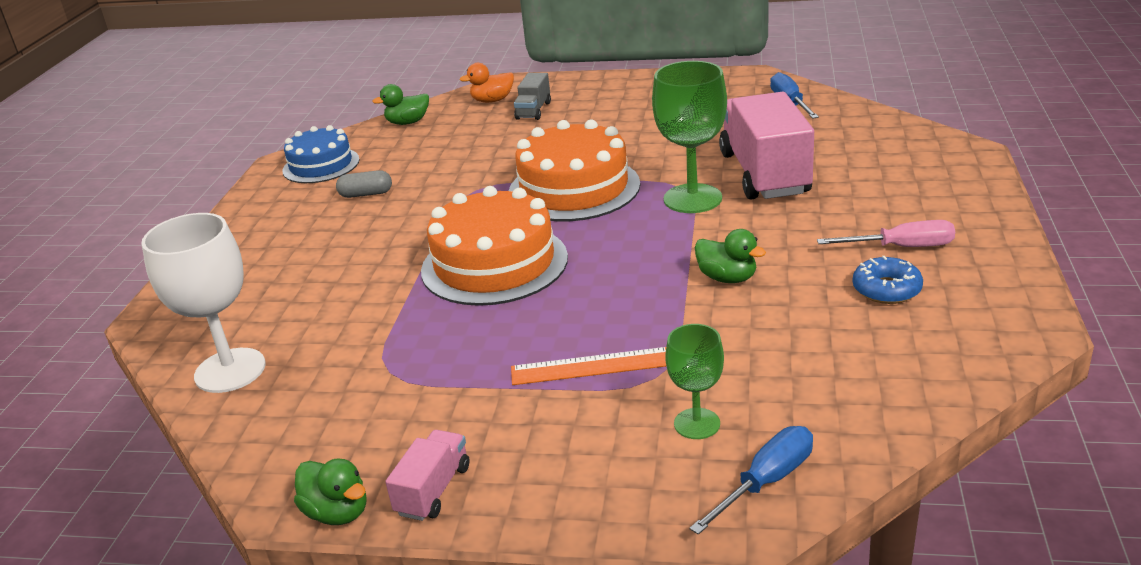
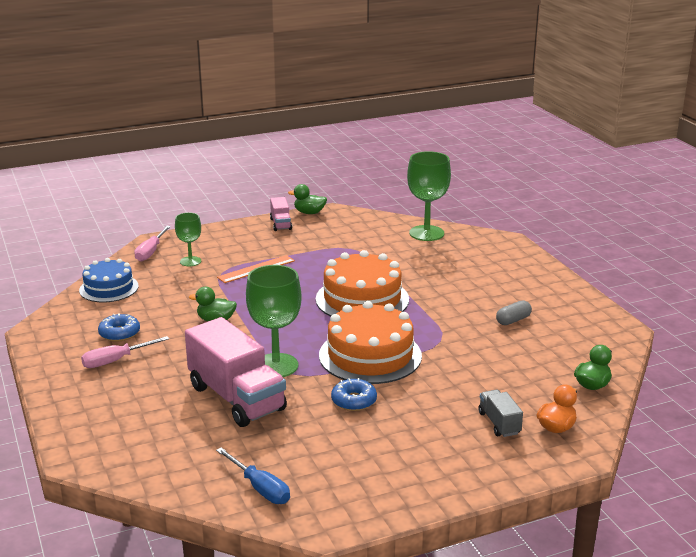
camera: 145 degrees right, 5 degrees down
(230, 370) = (426, 233): white goblet -> green goblet
(321, 165) = (588, 333): blue cake -> blue cake (109, 288)
(642, 149) = (354, 401): none -> blue donut
(766, 482) = (151, 252): blue screwdriver -> pink screwdriver

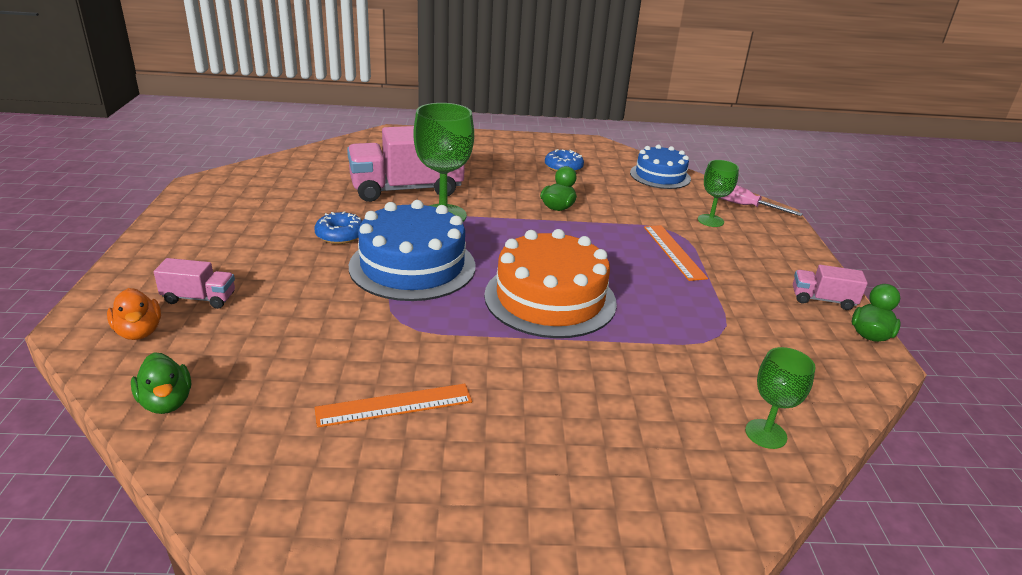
camera: 110 degrees right, 5 degrees up
(116, 360) = (516, 160): pink screwdriver -> none
(260, 488) = (276, 173): blue screwdriver -> none
(370, 355) = (412, 266): orange cake -> blue cake
(426, 233) = (766, 434): green goblet -> green goblet, size x0.58
(499, 423) = (199, 298): grey truck -> pink truck
(513, 320) = (394, 405): grey capsule -> orange ruler

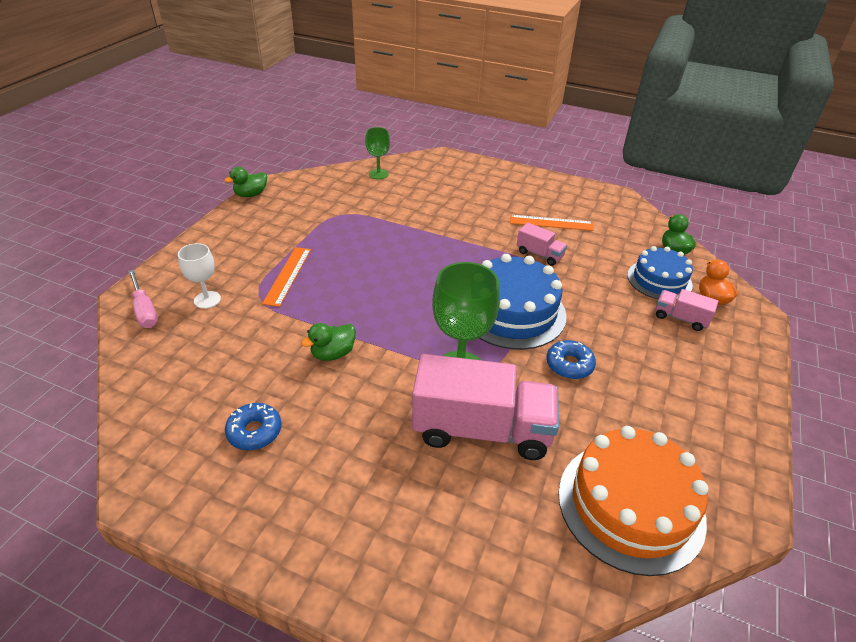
camera: 155 degrees left, 10 degrees up
(550, 298) = (424, 260): orange cake -> orange cake (630, 505)
(660, 176) = (158, 381): blue cake -> blue cake (659, 280)
(710, 220) = (207, 300): green goblet -> white goblet
(822, 300) = (241, 217): pink truck -> pink truck (539, 254)

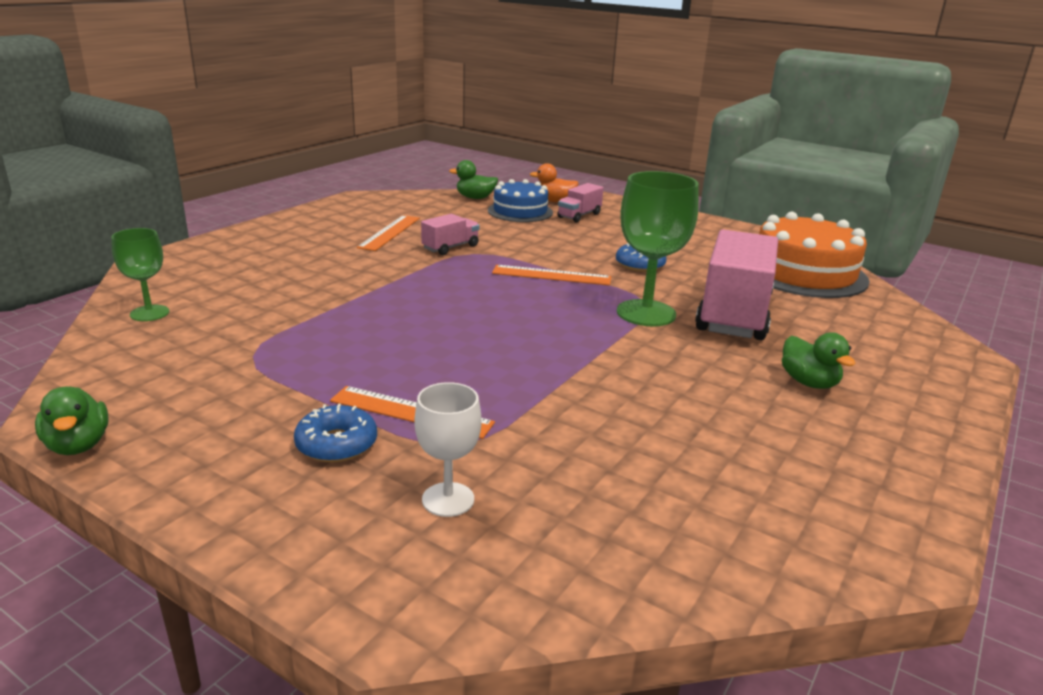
camera: 80 degrees left, 15 degrees down
(145, 310) = (454, 586): pink screwdriver -> none
(254, 431) = (765, 451): blue donut -> blue donut (336, 444)
(333, 353) = (612, 385): green duck -> green duck (809, 382)
(512, 311) = (551, 275): blue cake -> orange ruler

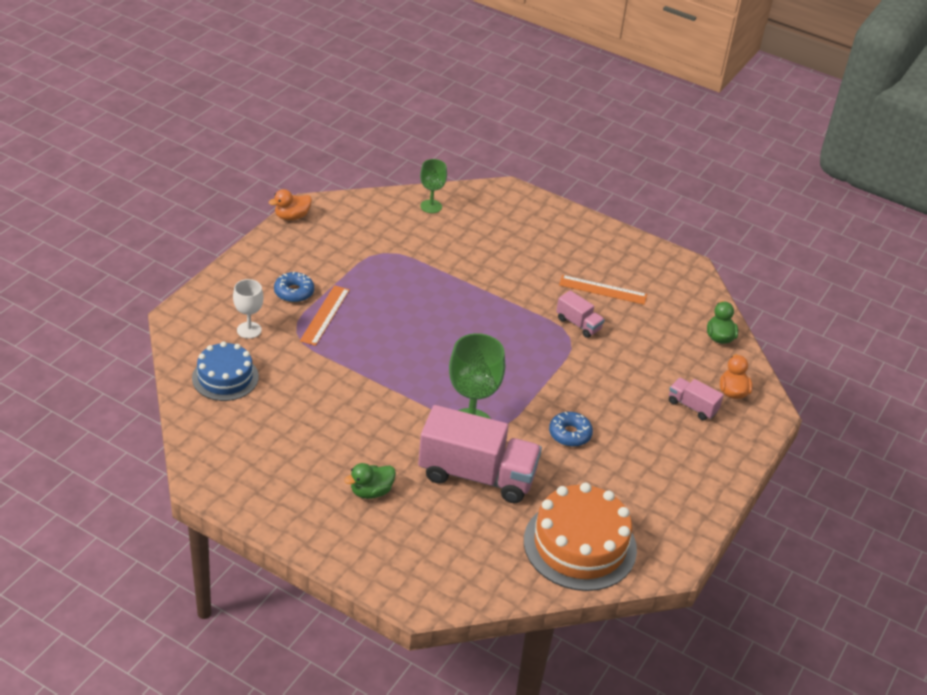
camera: 85 degrees right, 15 degrees up
(78, 445) = (292, 217): green duck -> orange duck
(520, 211) = (689, 366): blue cake -> blue cake (225, 377)
(551, 275) = (533, 379): orange ruler -> none

